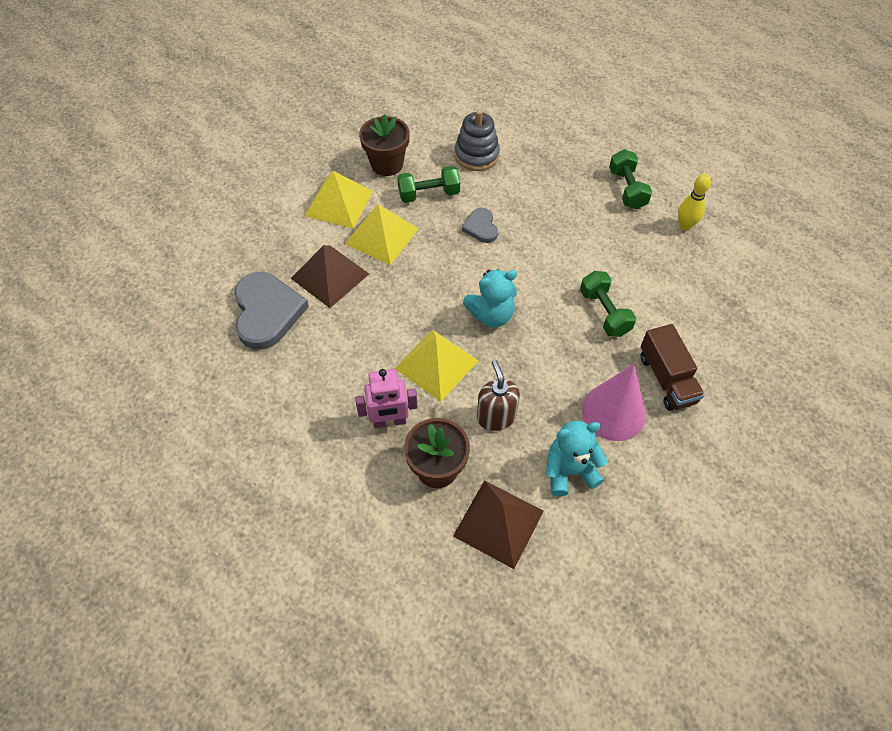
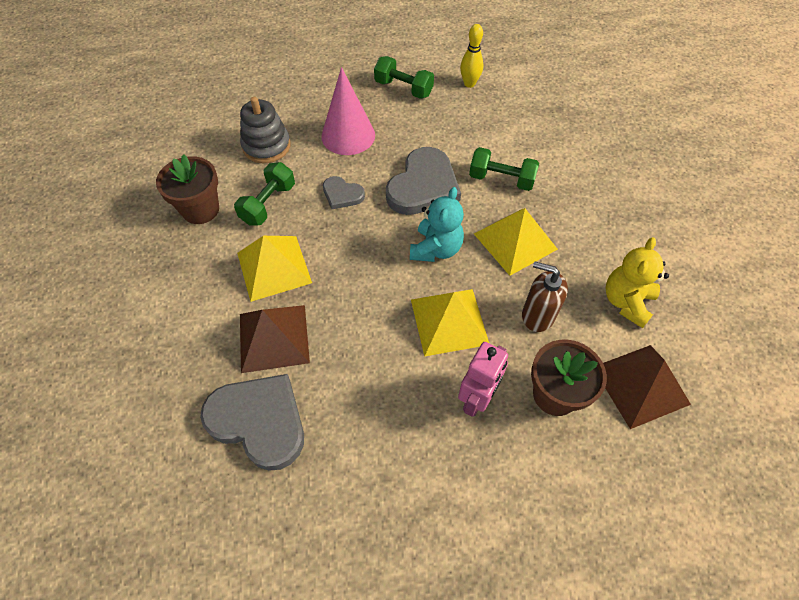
camera: 50 degrees left, 0 degrees up
(339, 203) = (200, 274): yellow pyramid -> yellow pyramid (515, 241)
(542, 268) = (423, 186): none -> grey heart
(569, 471) = (626, 302): turquoise teddy bear -> yellow teddy bear
(613, 412) = (594, 237): pink cone -> pink cone (348, 135)
(666, 379) = (591, 187): brown truck -> none

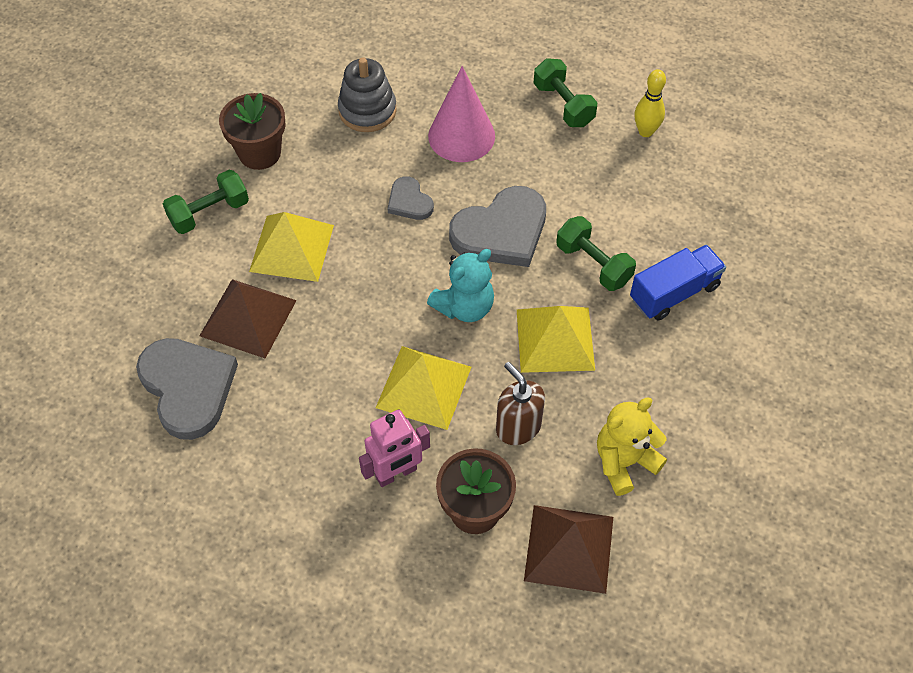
camera: 30 degrees right, 0 degrees up
(268, 204) = (328, 177): green dumbbell -> green dumbbell (209, 213)
(567, 174) = (674, 293): none -> blue truck

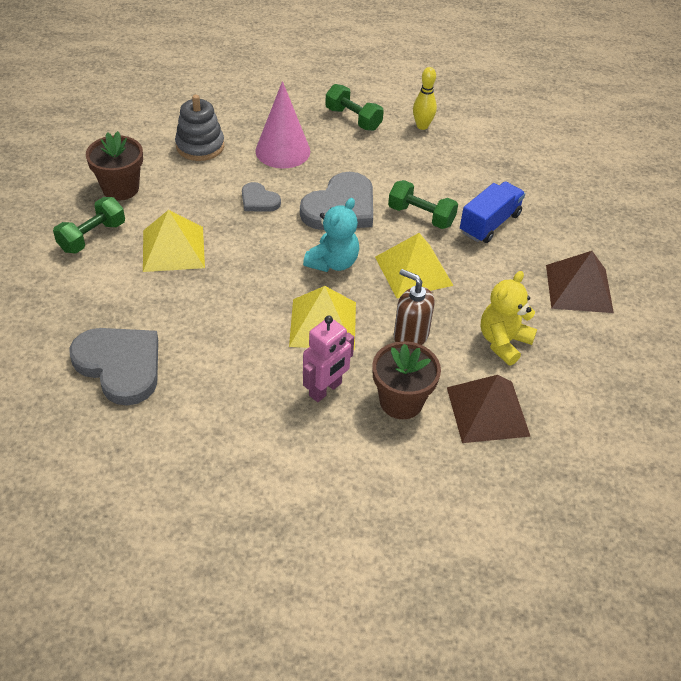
camera: 20 degrees left, 10 degrees down
(248, 317) = (154, 304): brown pyramid -> brown pyramid (579, 288)

